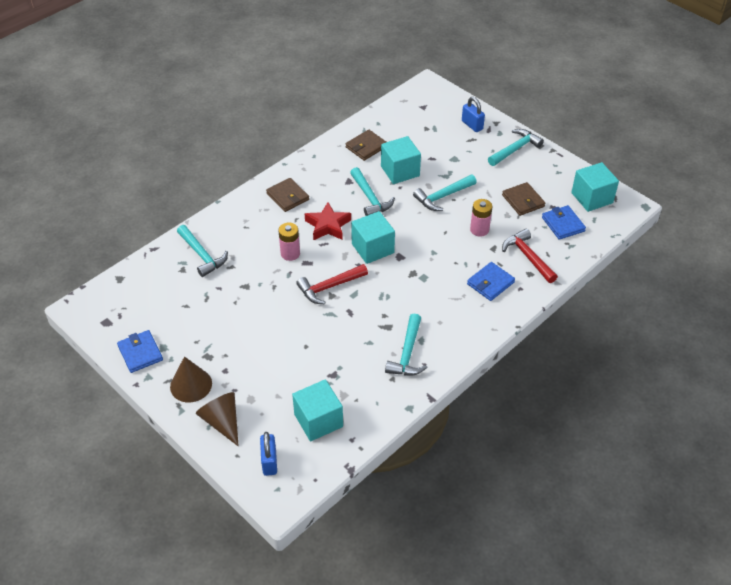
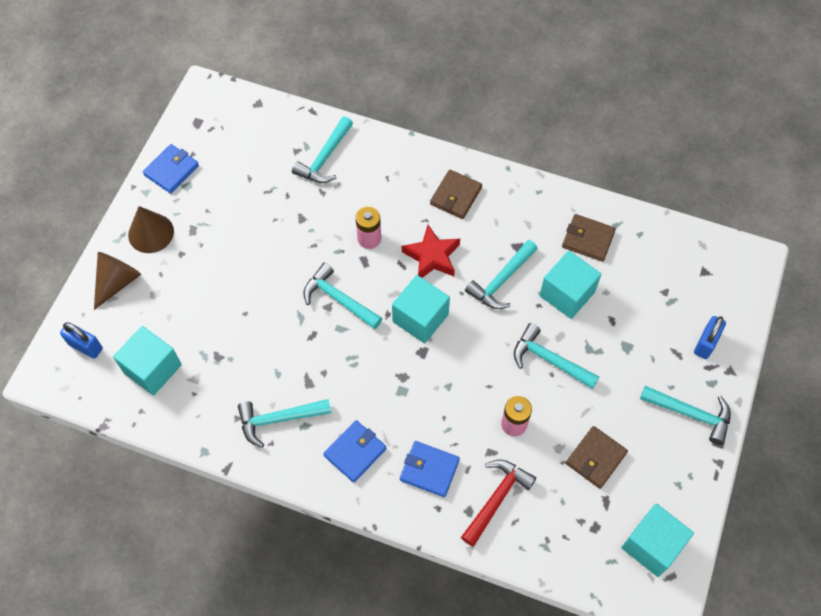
camera: 65 degrees right, 15 degrees up
(269, 462) = (85, 346): blue padlock -> blue padlock turned 60 degrees clockwise
(329, 287) = (338, 299): red hammer -> turquoise hammer
(563, 224) = (579, 523): blue wallet -> blue wallet (355, 452)

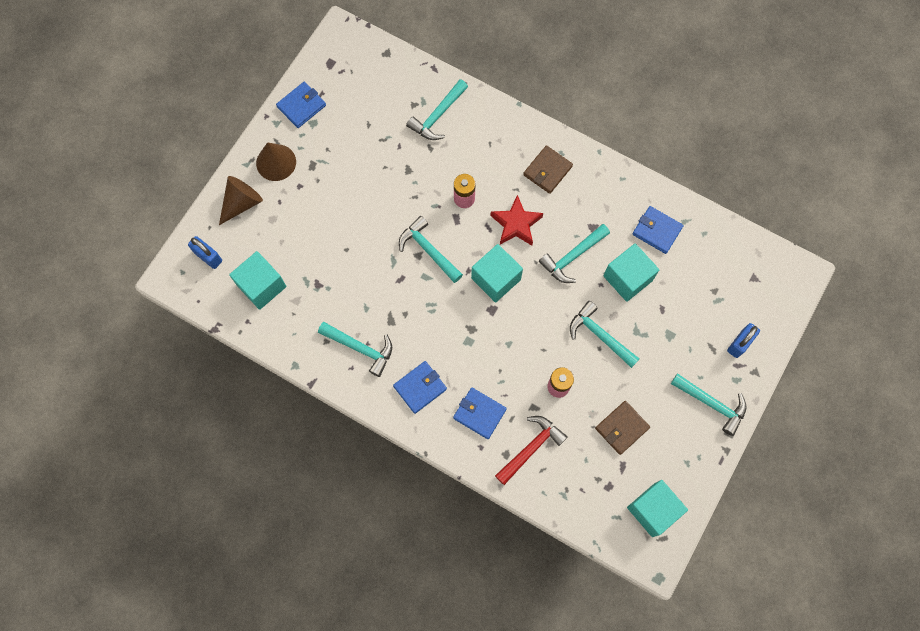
camera: 10 degrees right, 10 degrees up
(278, 419) = (360, 348): turquoise hammer -> turquoise hammer turned 150 degrees counterclockwise
(588, 239) = (657, 231): brown wallet -> blue wallet

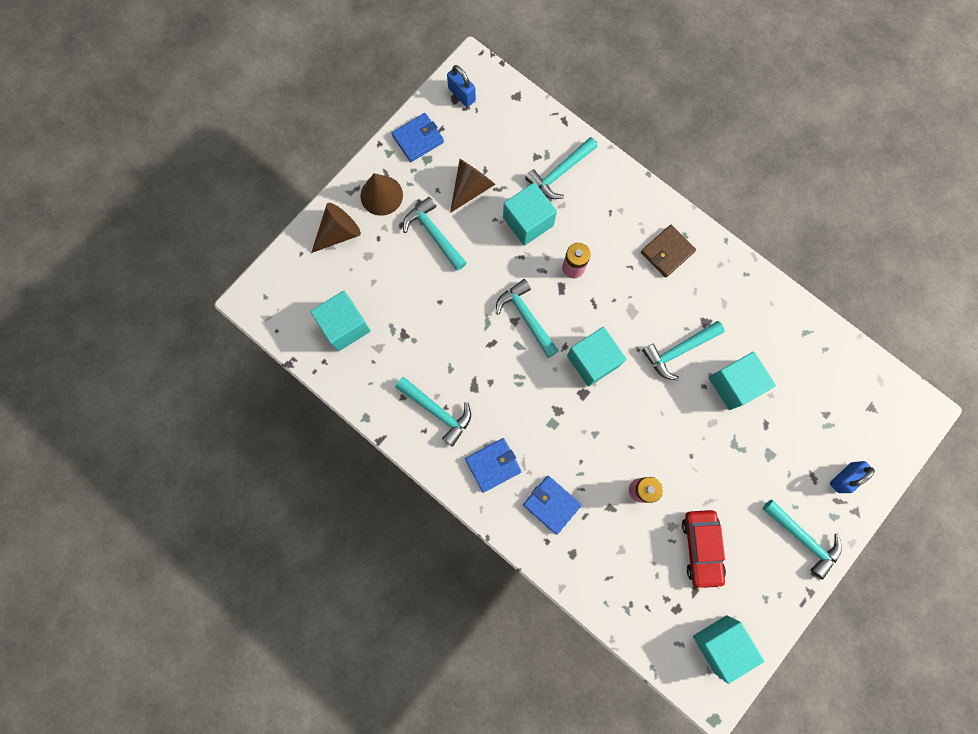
camera: 10 degrees right, 5 degrees up
(208, 257) = (294, 285): blue padlock -> blue padlock (461, 94)
(358, 142) = (471, 188): none -> brown cone
(416, 164) = (528, 222): none -> turquoise cube
(516, 224) = (624, 305): red star -> none
(531, 448) = (600, 552): red hammer -> none
(600, 335) = (694, 441): turquoise hammer -> turquoise hammer (434, 234)
(621, 428) = (701, 548): brown wallet -> red car
(657, 231) = (774, 338): blue wallet -> none

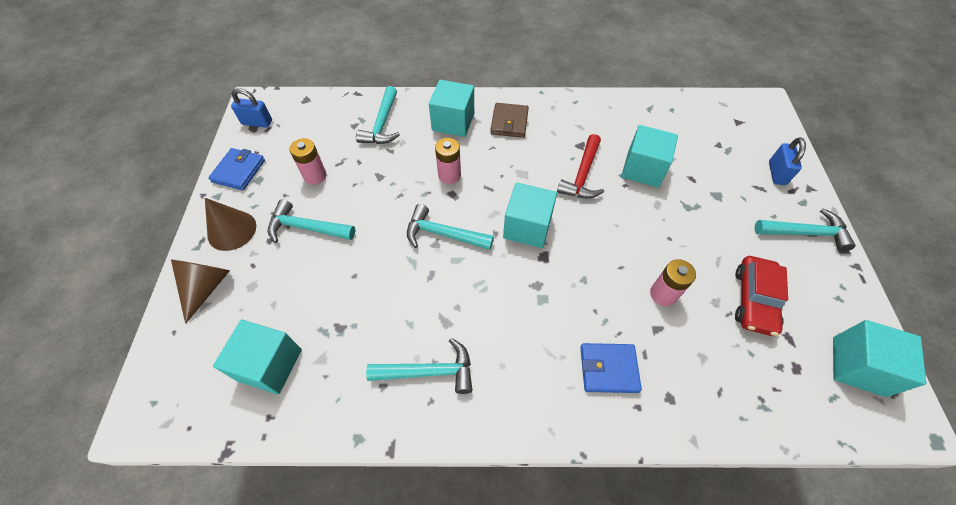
camera: 40 degrees left, 20 degrees down
(471, 188) = (315, 176): brown cone -> pink battery
(493, 465) = (524, 378): blue wallet -> none
(528, 222) = (384, 168): turquoise cube -> turquoise cube (453, 122)
(678, 351) = (582, 175): turquoise hammer -> red hammer
(701, 548) = (754, 300): red car -> red car turned 60 degrees clockwise

